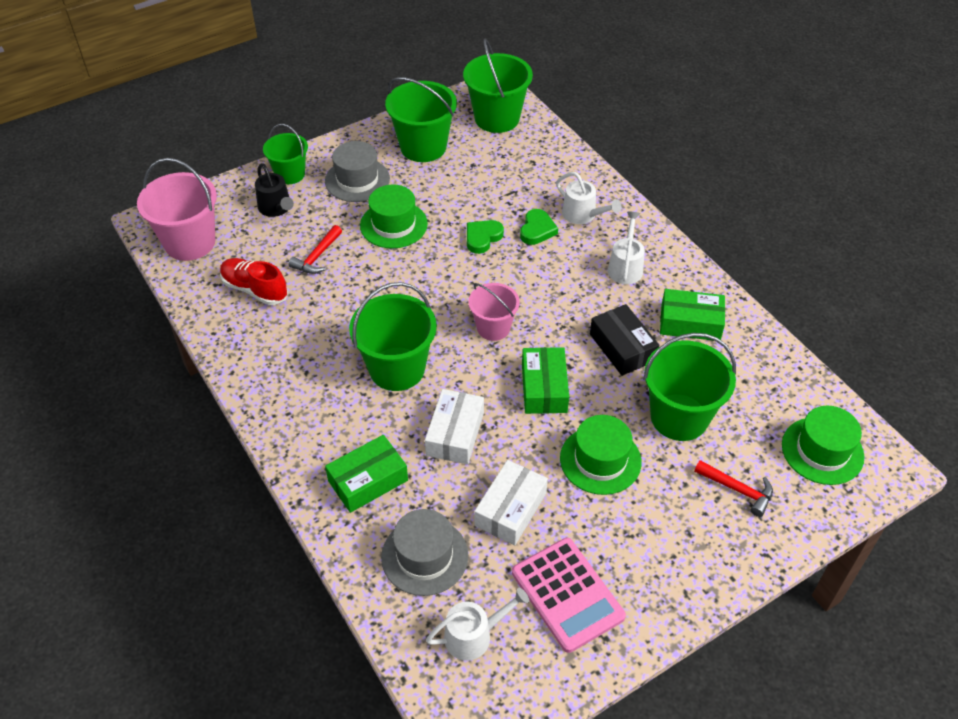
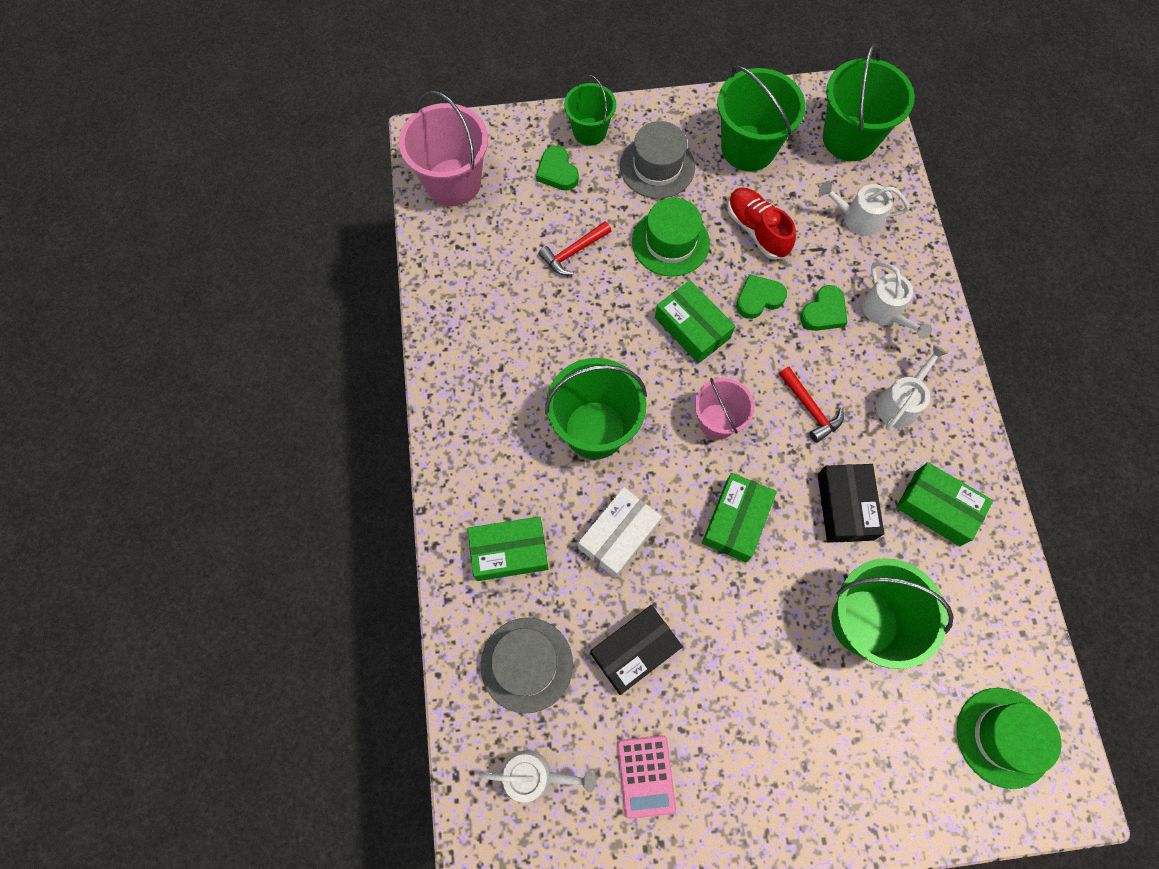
camera: 25 degrees right, 20 degrees up
(255, 289) = (493, 269): red shoe -> red shoe (757, 230)
(276, 208) = (557, 172): black watering can -> green heart
(440, 274) = (692, 328): none -> green box
(510, 509) = (634, 651): white box -> black box
(529, 164) = (857, 218): none -> white watering can
(567, 594) = (646, 776): pink calculator -> pink calculator, size x0.65
(600, 460) = (754, 636): green hat -> none
(737, 490) = (883, 740): red hammer -> red hammer (810, 408)

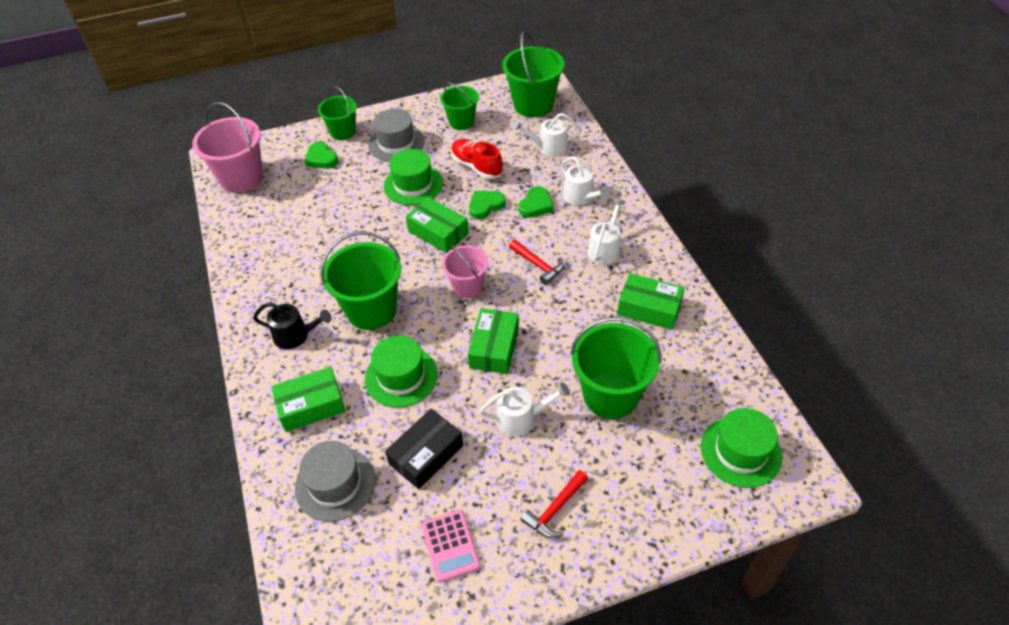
camera: 10 degrees left, 20 degrees down
(500, 446) = (296, 335): none -> black watering can
(535, 776) = (352, 567): white watering can -> white watering can (522, 418)
(573, 252) = (340, 203): red hammer -> red hammer (555, 509)
(619, 535) = (401, 376): white box -> green hat
(748, 148) = (461, 122): green bucket -> green bucket, size x0.62
(845, 506) = (578, 322): black box -> none

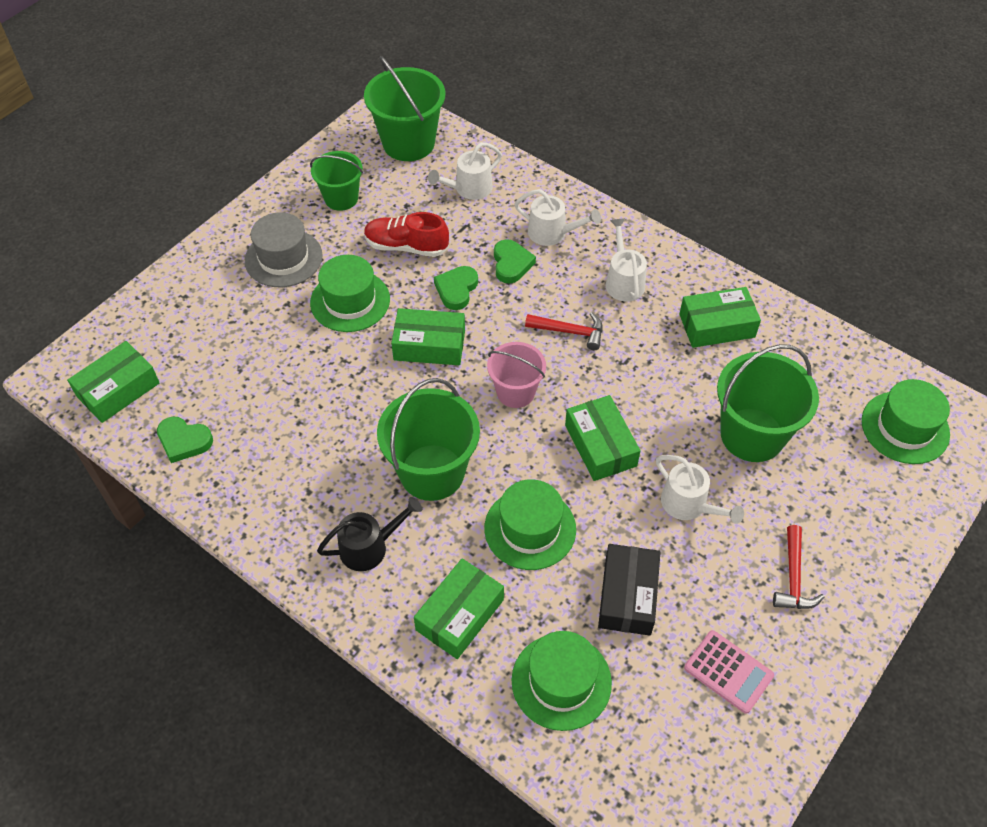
camera: 35 degrees left, 5 degrees up
(241, 178) = (118, 390): pink bucket -> green box
(321, 158) = (204, 318): green heart -> green heart (184, 441)
(335, 484) = (561, 681): grey hat -> green hat
(343, 132) = (201, 272): green bucket -> none
(522, 418) = (689, 505): white watering can -> white watering can turned 90 degrees clockwise

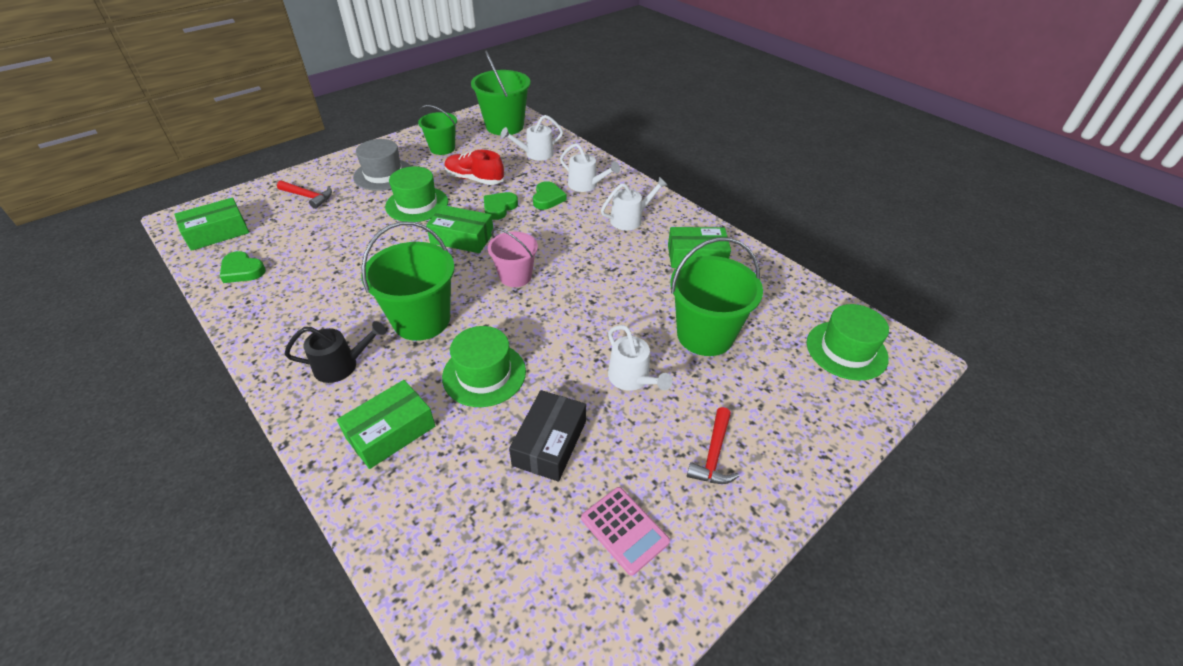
camera: 10 degrees right, 10 degrees down
(561, 681) = (457, 507): green hat -> none
(570, 332) = (575, 244): red hammer -> red hammer (308, 197)
(600, 445) = (570, 323): green box -> none
(623, 281) = (630, 219): white watering can -> white watering can turned 60 degrees clockwise

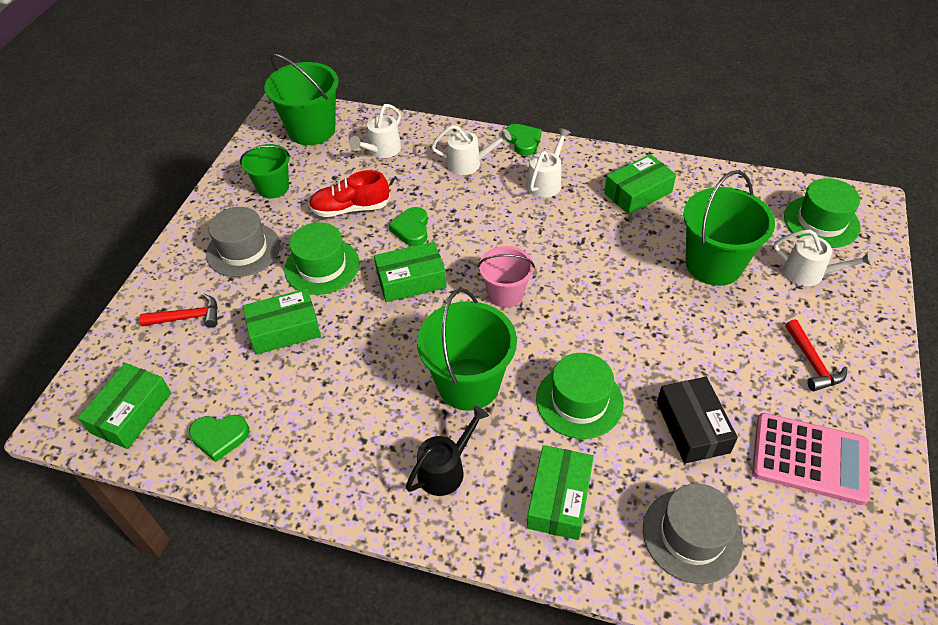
camera: 30 degrees left, 5 degrees up
(351, 229) = (285, 329): none -> green box
(455, 523) = (692, 535): none -> grey hat
(547, 198) = (447, 196): green heart -> green heart (523, 141)
(624, 530) = (810, 459): pink calculator -> pink calculator, size x1.54
(632, 378) = (697, 335): white watering can -> white watering can (809, 273)

